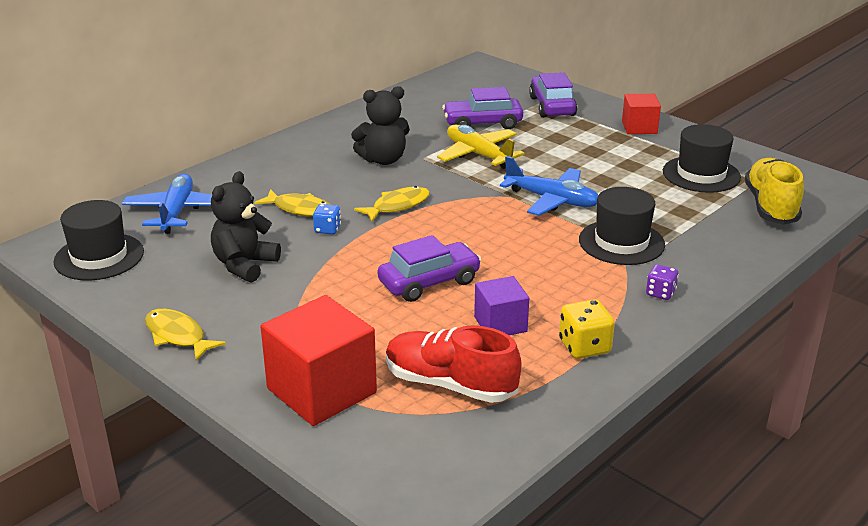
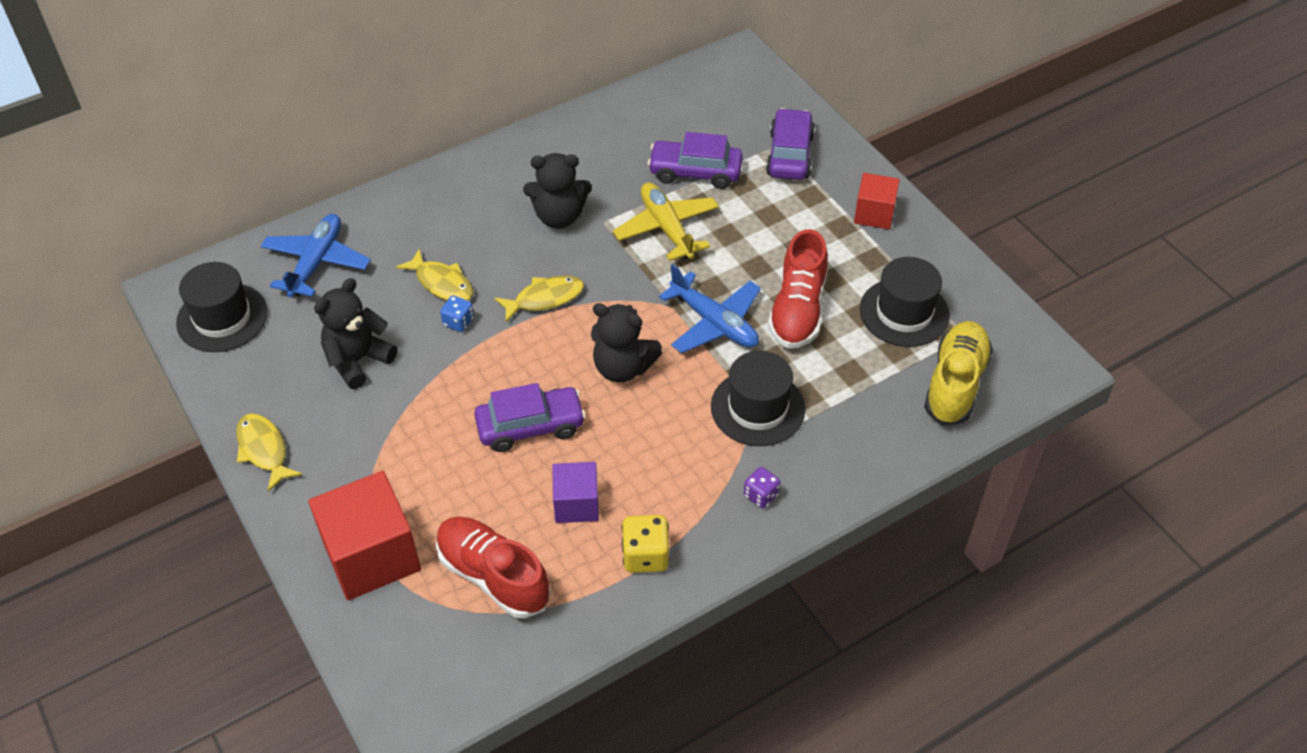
camera: 15 degrees right, 20 degrees up
(490, 236) = (623, 367): none -> black teddy bear
(615, 184) = (797, 310): none -> red shoe

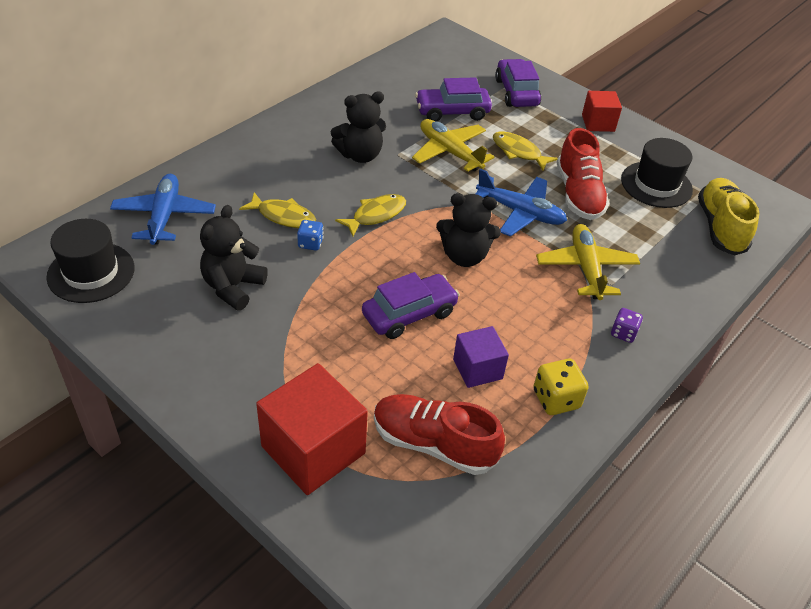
camera: 20 degrees left, 5 degrees down
(264, 450) = (172, 377): yellow fish -> yellow fish (518, 152)
(757, 408) = (586, 268): black hat -> yellow plane

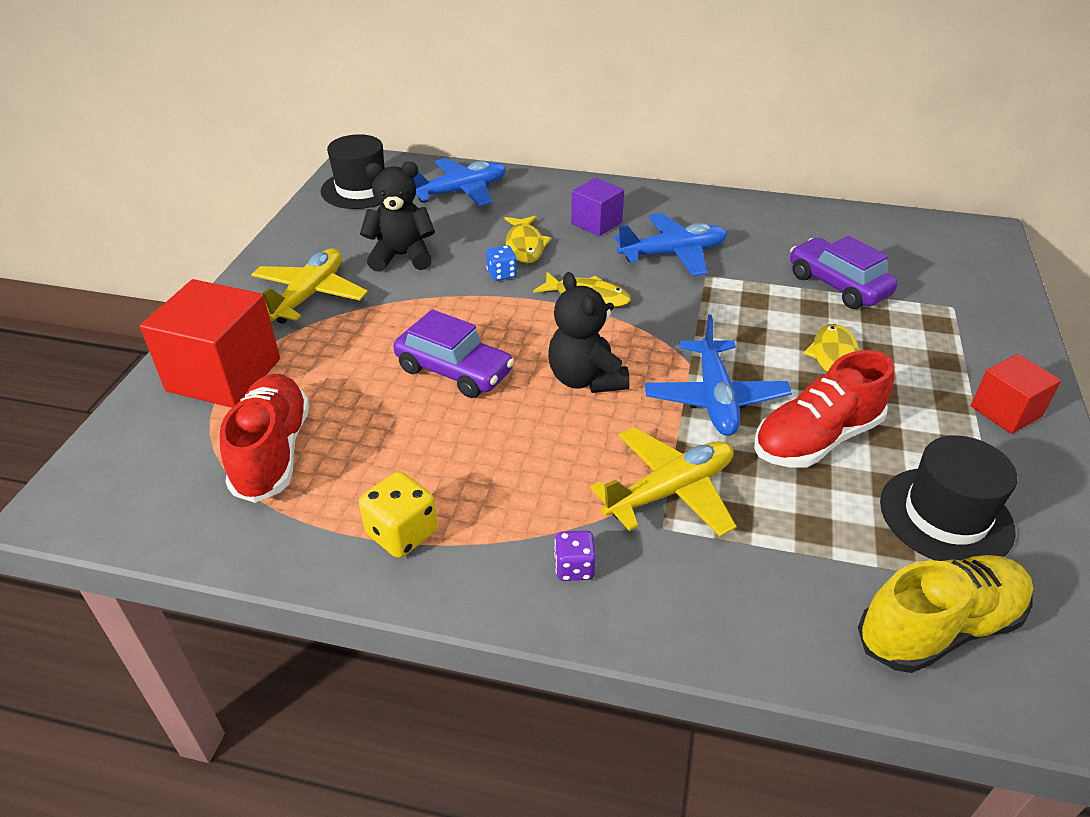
camera: 65 degrees right, 5 degrees down
(360, 155) = (673, 254): black teddy bear -> blue plane
(449, 152) = (759, 308): yellow plane -> yellow plane (310, 295)
(477, 369) = (407, 449): purple cube -> purple cube (596, 223)
(516, 92) = (956, 319): purple car -> none

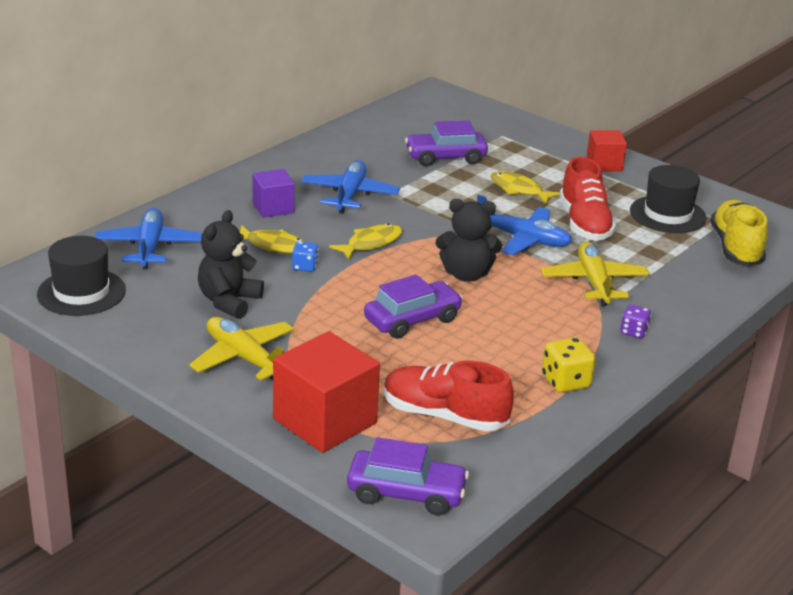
camera: 65 degrees left, 10 degrees down
(111, 469) = (406, 493): none -> purple car

